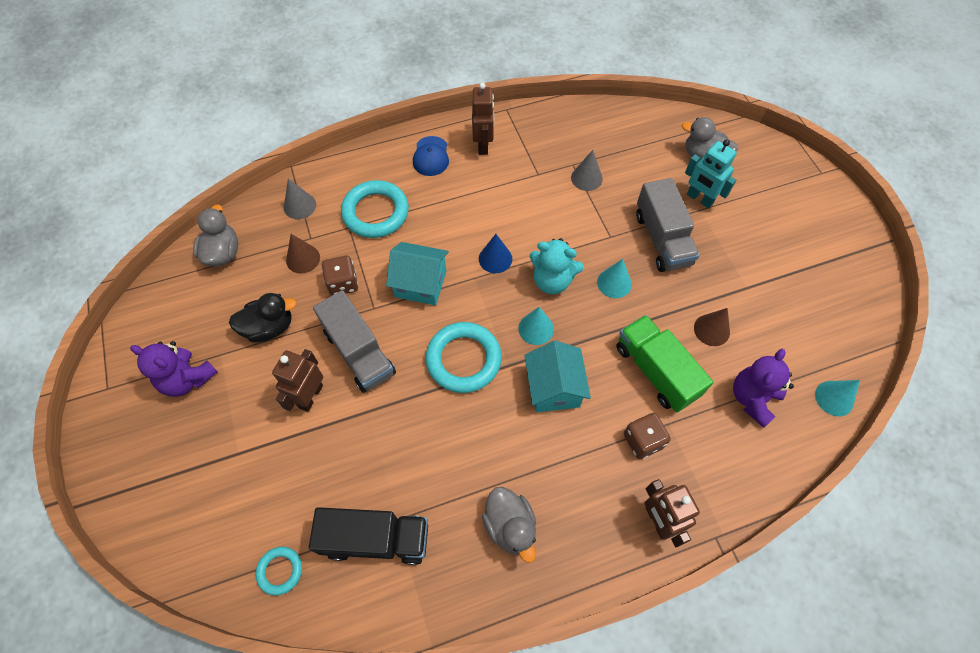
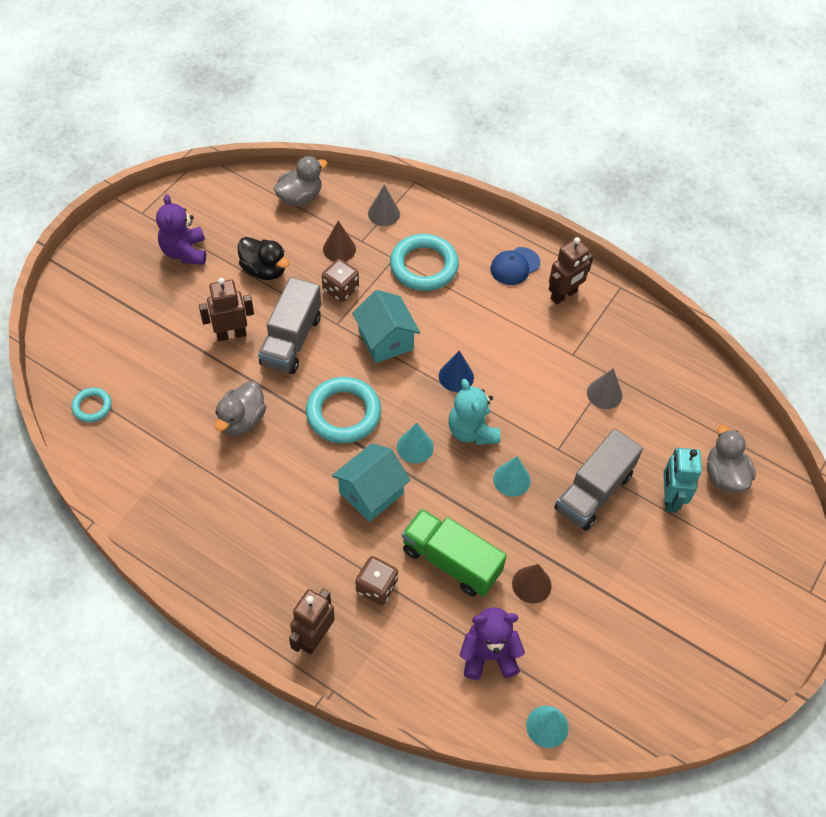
camera: 50 degrees right, 5 degrees down
(376, 539) = (156, 450): black truck -> none
(510, 526) = (230, 532): grey duck -> grey duck (242, 420)
(656, 371) = (451, 561): green truck -> green truck turned 75 degrees counterclockwise

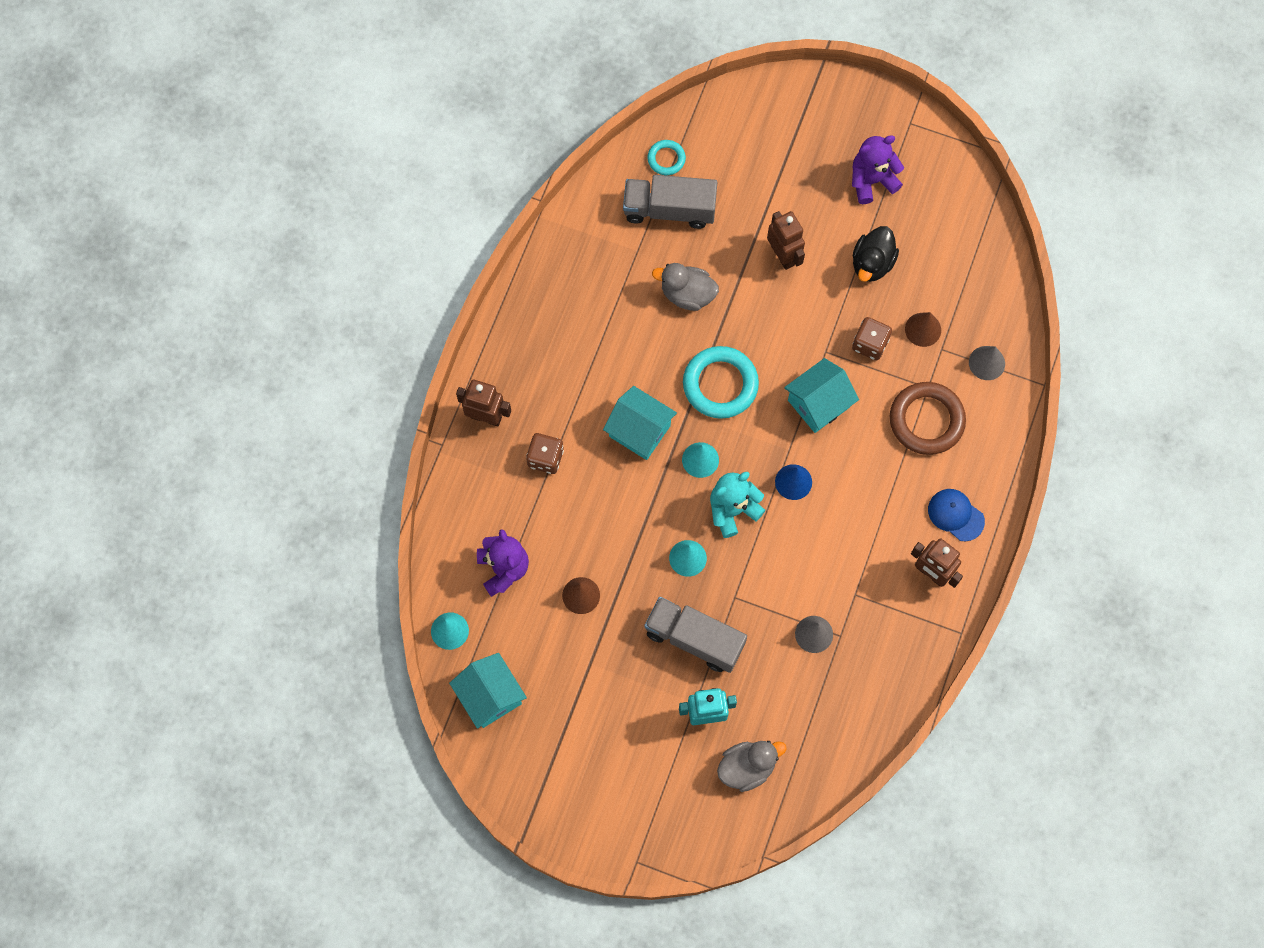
camera: 80 degrees right, 15 degrees up
(291, 340) = (792, 313): grey truck -> grey truck (669, 209)
(300, 197) = (982, 271): grey duck -> none
(424, 266) = (926, 420): turquoise ring -> brown ring
(451, 561) = (587, 518): green truck -> none
(625, 698) = (490, 696): none -> turquoise house

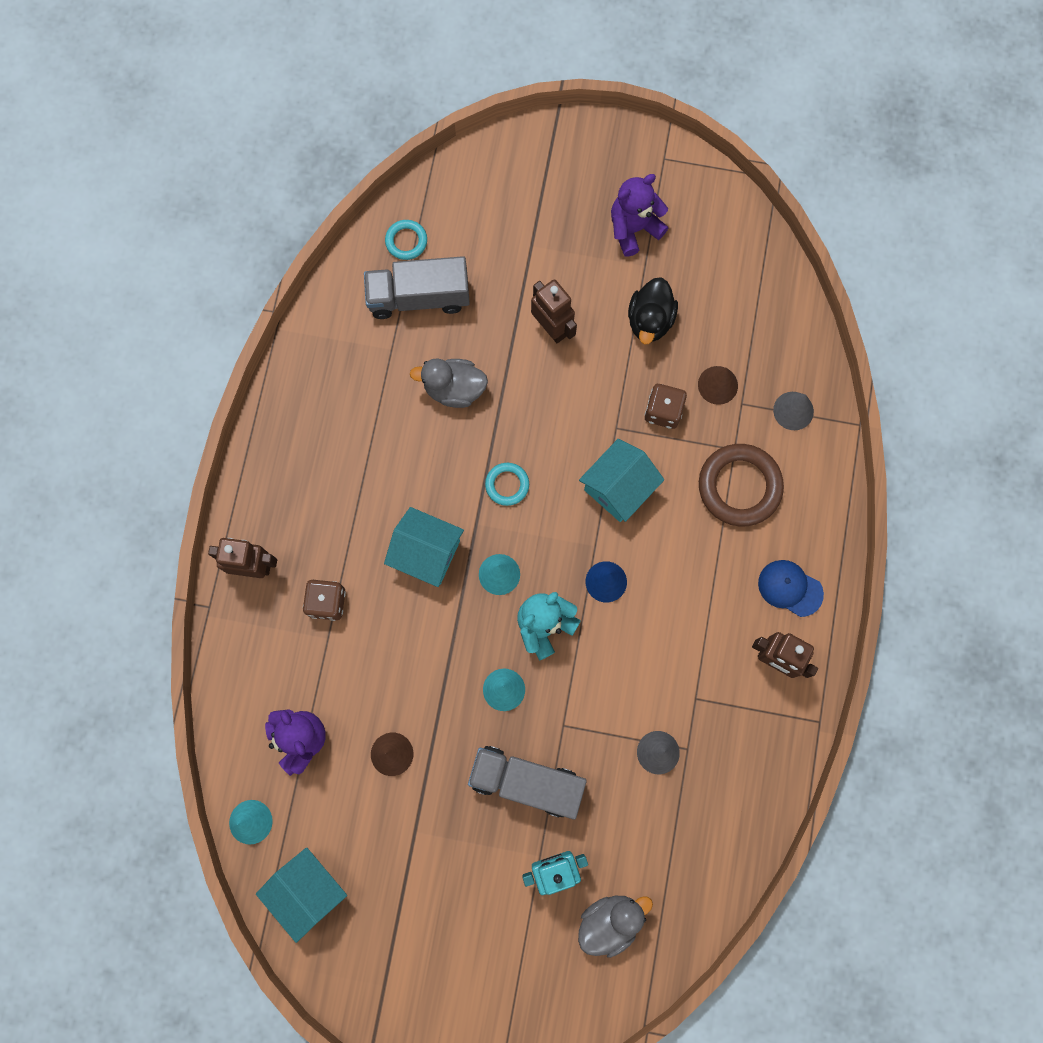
camera: 10 degrees left, 5 degrees up
(720, 384) = (507, 485): turquoise ring -> turquoise ring, size x0.52

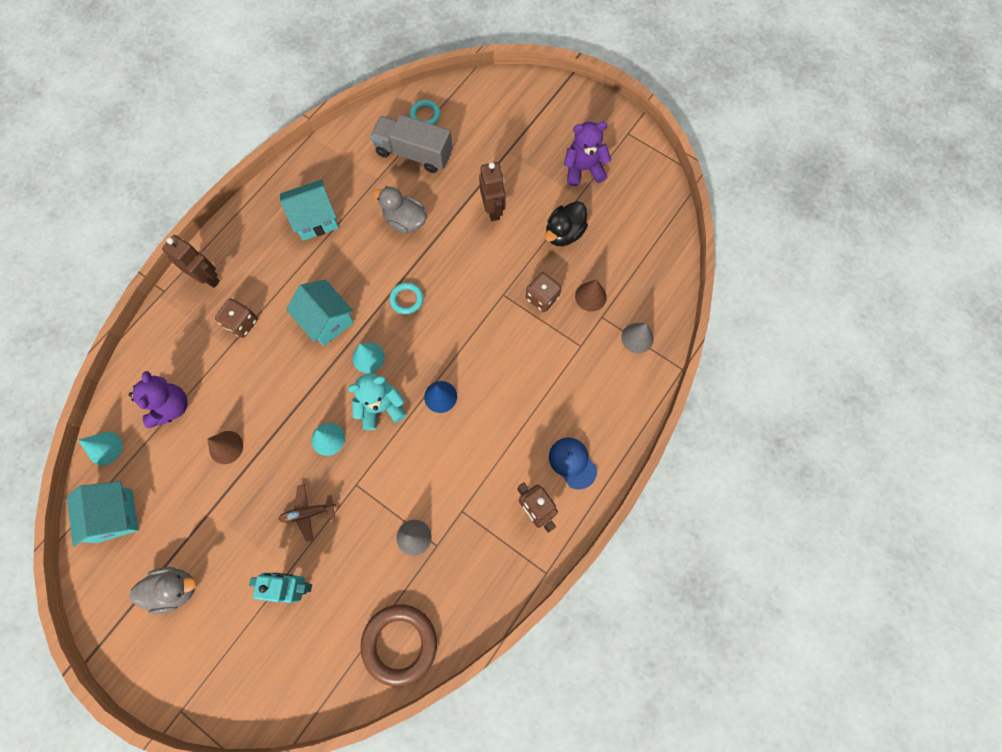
camera: 25 degrees right, 5 degrees down
(526, 782) = (308, 512): grey truck -> brown plane
(610, 921) = (312, 647): grey duck -> grey duck (175, 589)
(618, 488) = (483, 336): turquoise house -> turquoise house (315, 219)
(739, 486) = (571, 373): brown ring -> brown ring (400, 644)

